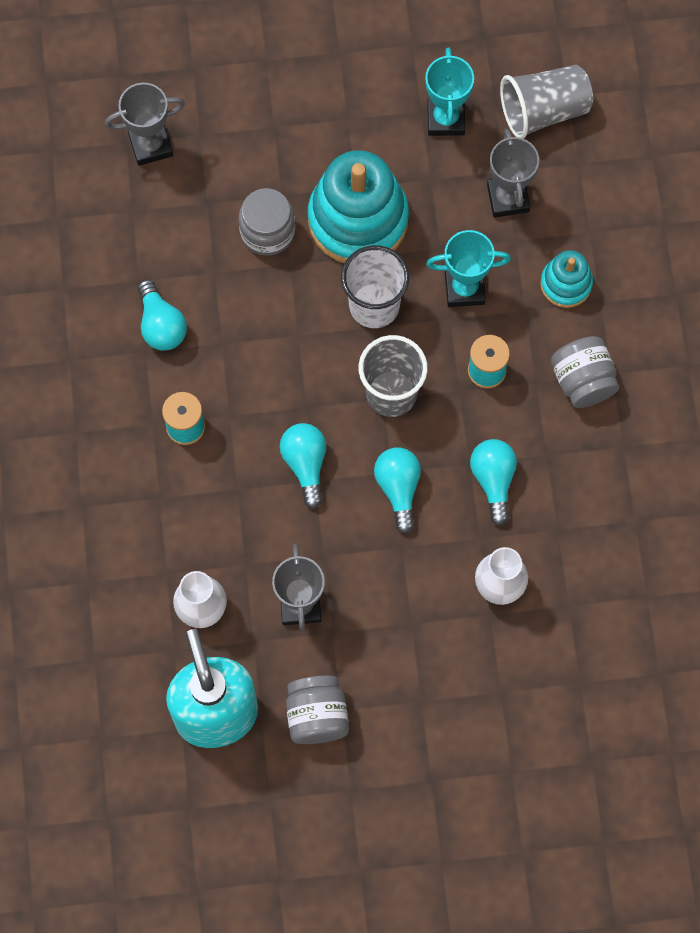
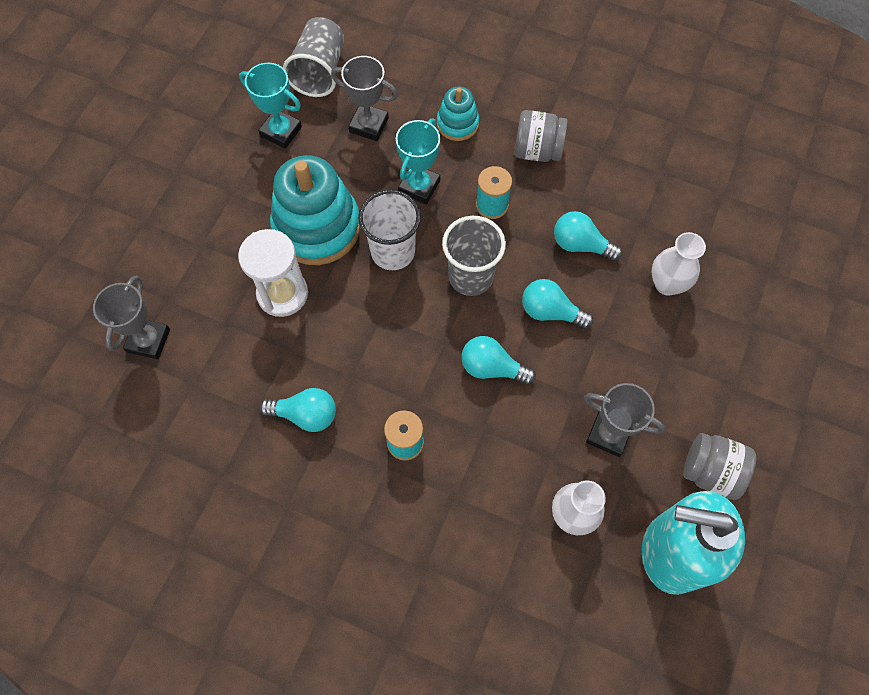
camera: 60 degrees left, 5 degrees down
(267, 231) = (282, 294): grey jar -> white hourglass

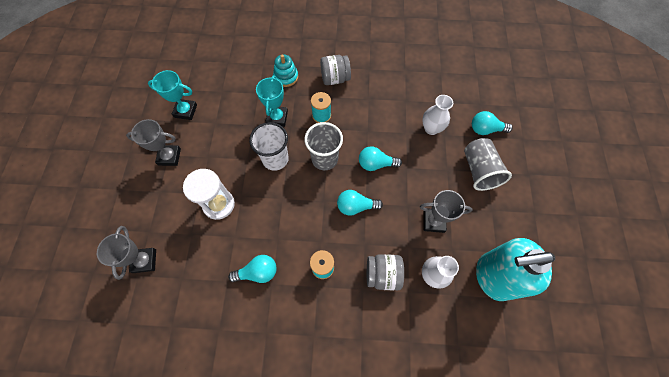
camera: 20 degrees left, 0 degrees up
(317, 227) = (226, 159): turquoise stacking toy -> none
(319, 72) = (197, 71): grey cup -> grey cup (479, 170)
(369, 125) = (236, 92): grey trophy -> grey trophy (169, 157)
(580, 245) = (378, 122): turquoise light bulb -> turquoise light bulb (485, 129)
(710, 471) = (495, 223): grey jar -> grey jar (382, 274)

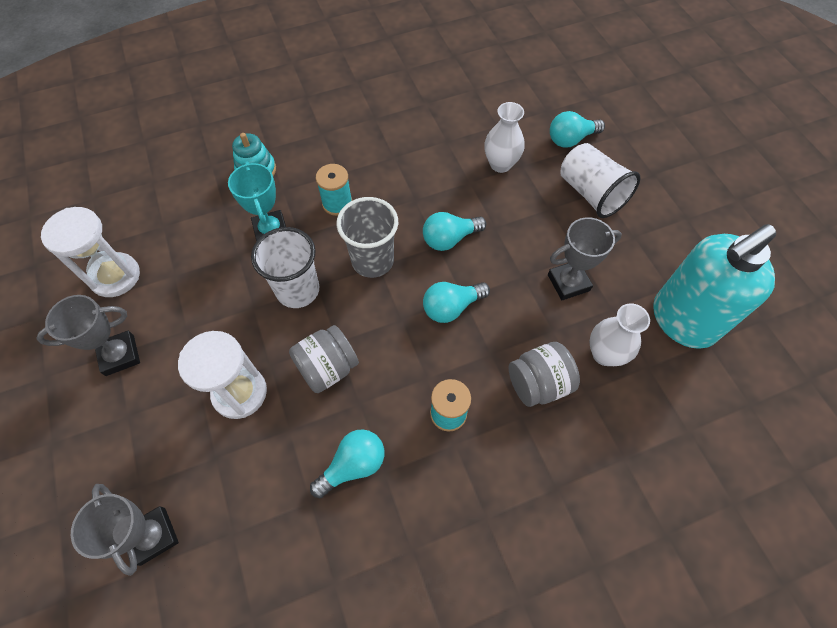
camera: 25 degrees left, 5 degrees down
(185, 111) = (115, 276): turquoise trophy -> white hourglass
(335, 78) = (331, 147): grey jar -> grey jar (327, 368)
(479, 170) = (591, 193): grey cup -> white cup

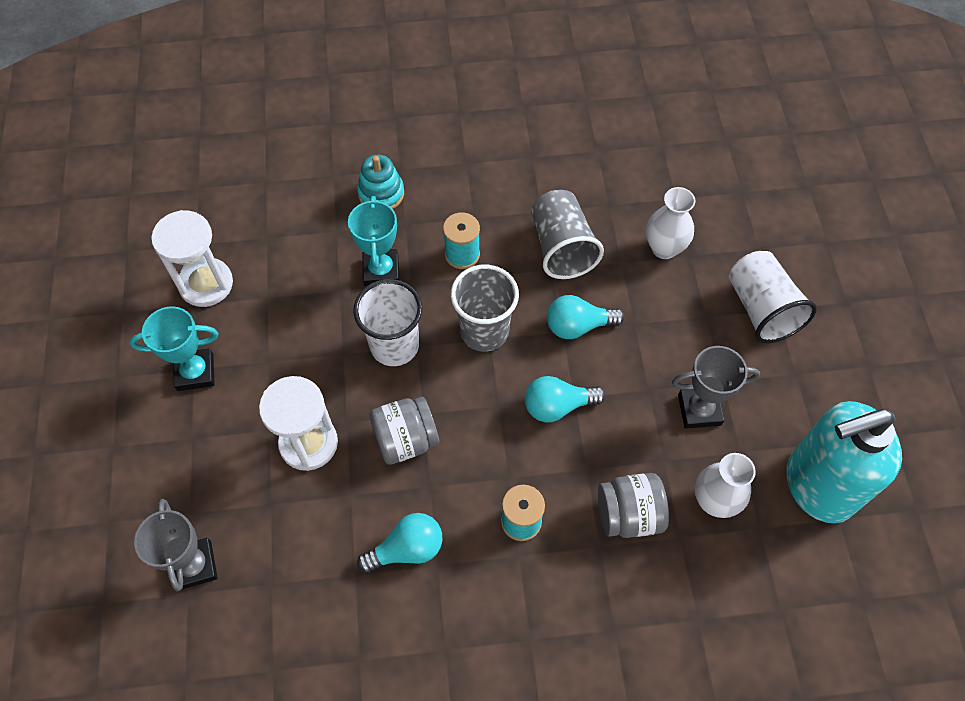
camera: 15 degrees right, 0 degrees up
(120, 355) = (195, 372): grey trophy -> turquoise trophy
(418, 181) = (561, 248): none -> grey cup
(570, 139) = (759, 235): turquoise light bulb -> none

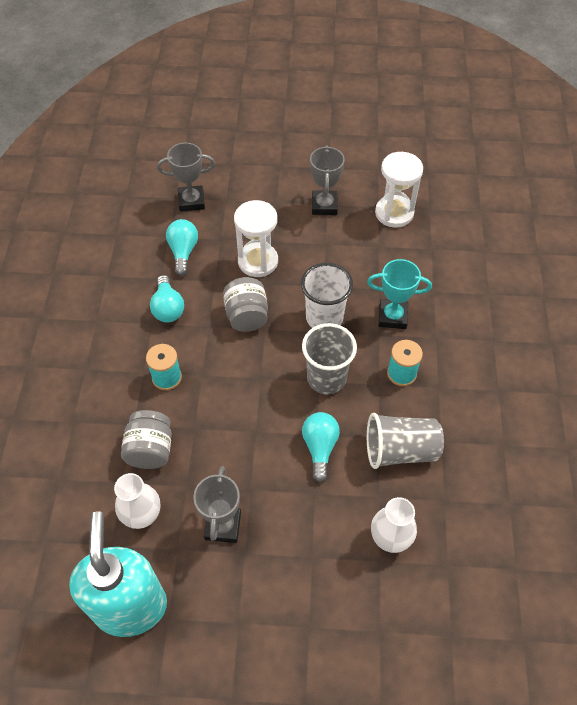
camera: 100 degrees right, 5 degrees down
(195, 372) = (324, 205): turquoise trophy -> grey trophy
(381, 193) = (468, 324): turquoise stacking toy -> none
(557, 406) = (251, 418): turquoise light bulb -> turquoise light bulb (183, 252)
(761, 309) = (311, 611): white cup -> none

